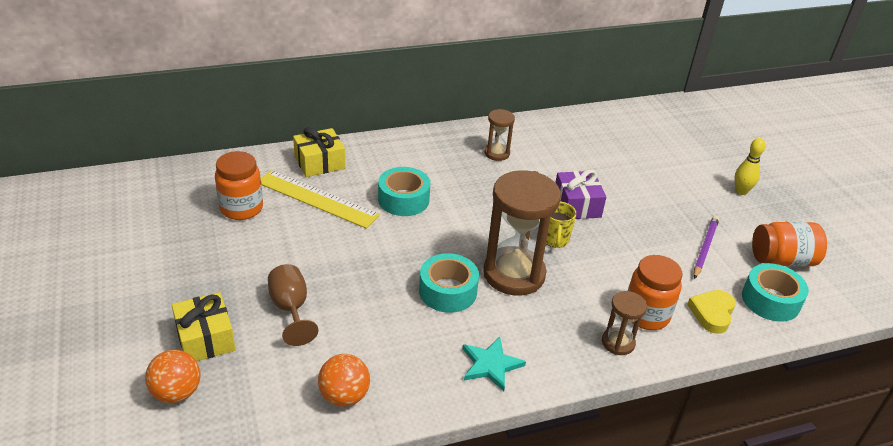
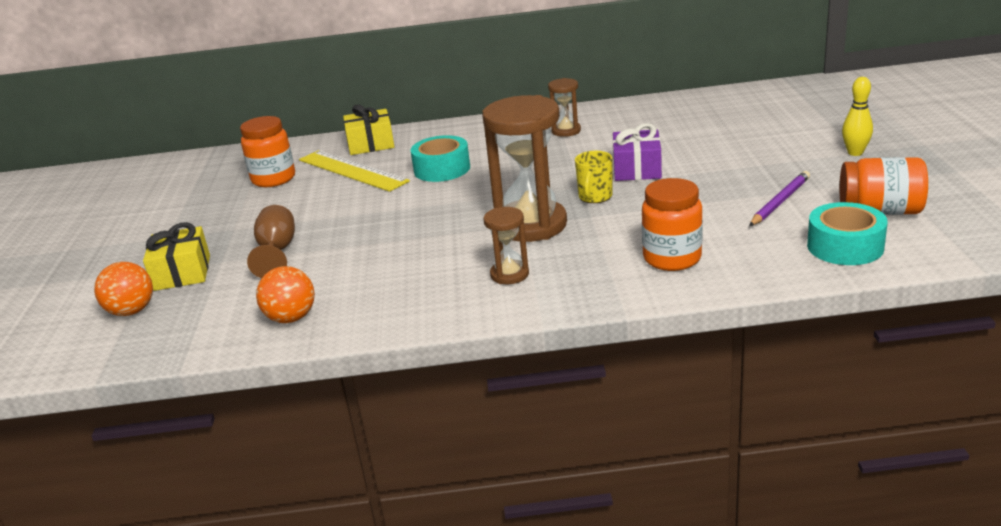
camera: 20 degrees right, 10 degrees down
(448, 291) = (448, 239): turquoise tape -> none
(491, 365) = (463, 297): turquoise star -> none
(618, 343) = (623, 281): brown hourglass -> brown hourglass (509, 274)
(712, 313) = (759, 257): yellow heart -> none

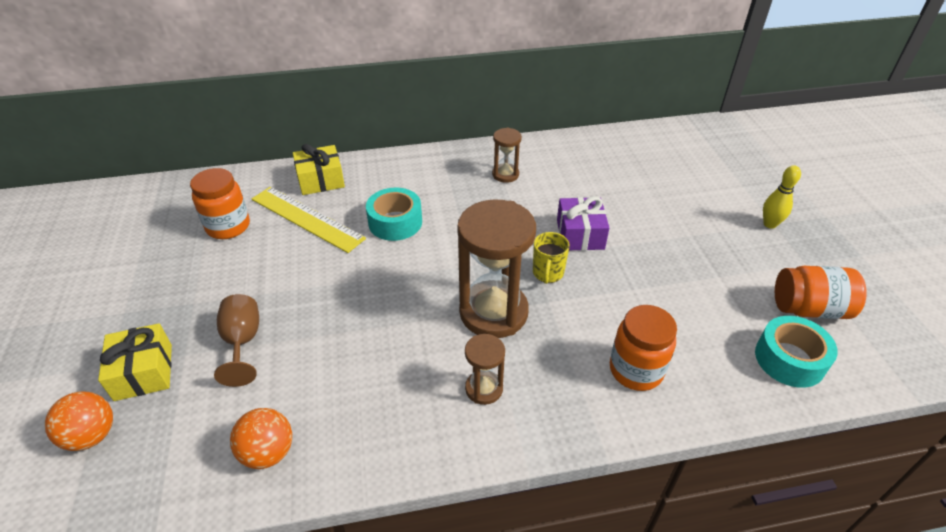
camera: 10 degrees left, 15 degrees up
(780, 202) = (718, 290): purple pencil -> none

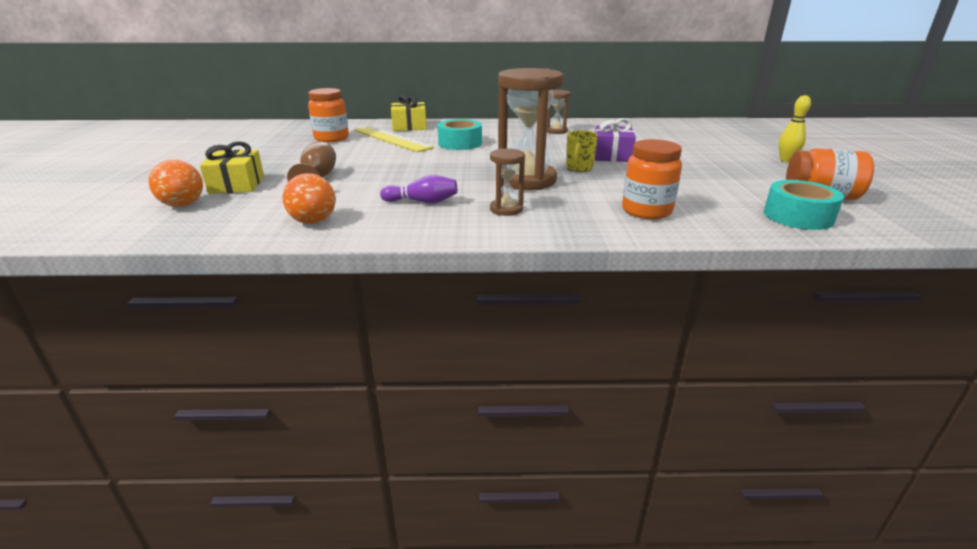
camera: 10 degrees right, 15 degrees down
(384, 384) = (422, 202): none -> purple bowling pin

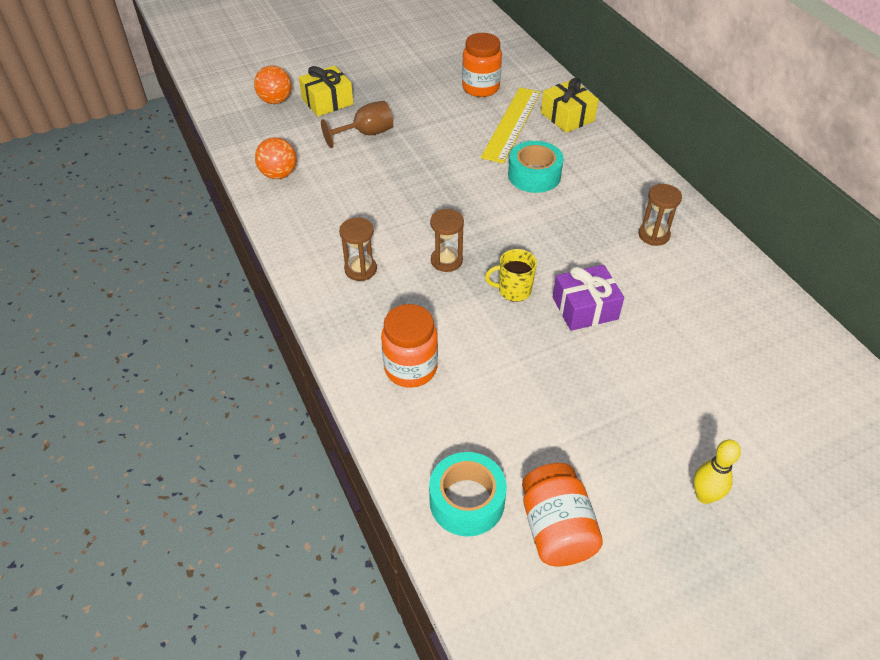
camera: 65 degrees right, 20 degrees up
(422, 202) = (349, 213): purple bowling pin -> none
(526, 180) = (446, 261): brown hourglass -> brown hourglass, size x0.49

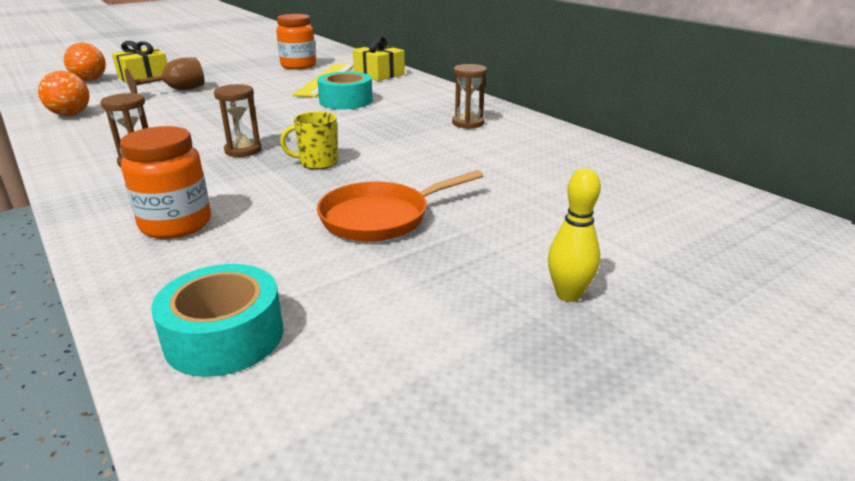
camera: 10 degrees left, 20 degrees down
(556, 529) = (360, 351): orange jar -> none
(569, 381) = (381, 217): none -> orange pan
(585, 308) = (398, 168): purple gift -> none

